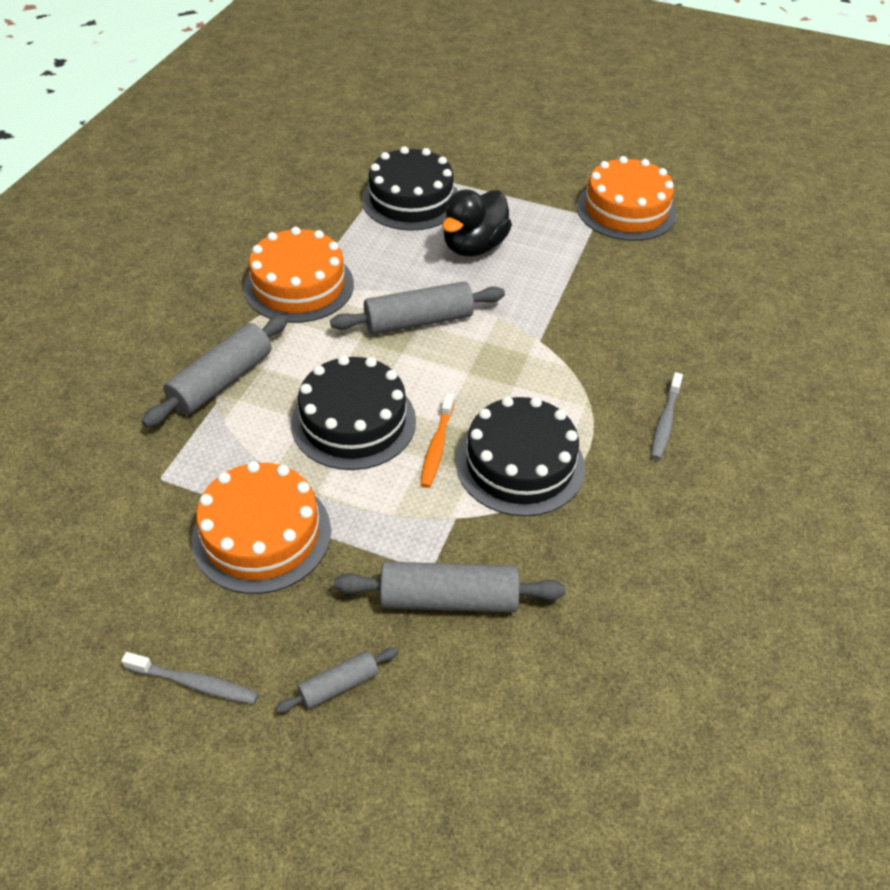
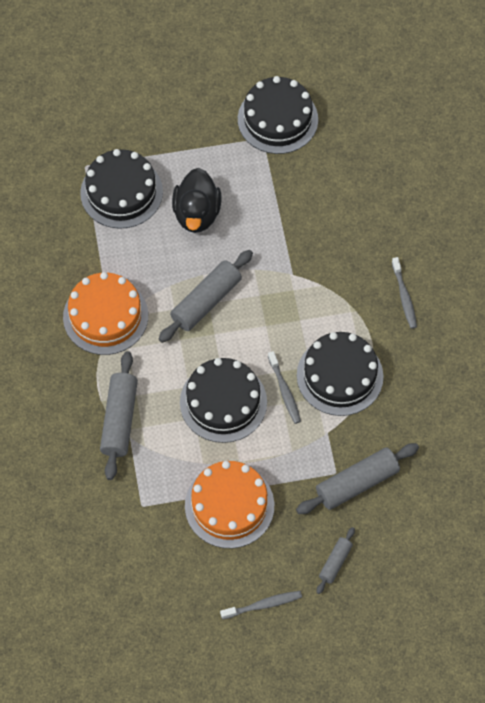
camera: 30 degrees left, 15 degrees up
(437, 446) = (284, 391): orange toothbrush -> grey toothbrush
(626, 210) = (277, 119): orange cake -> black cake

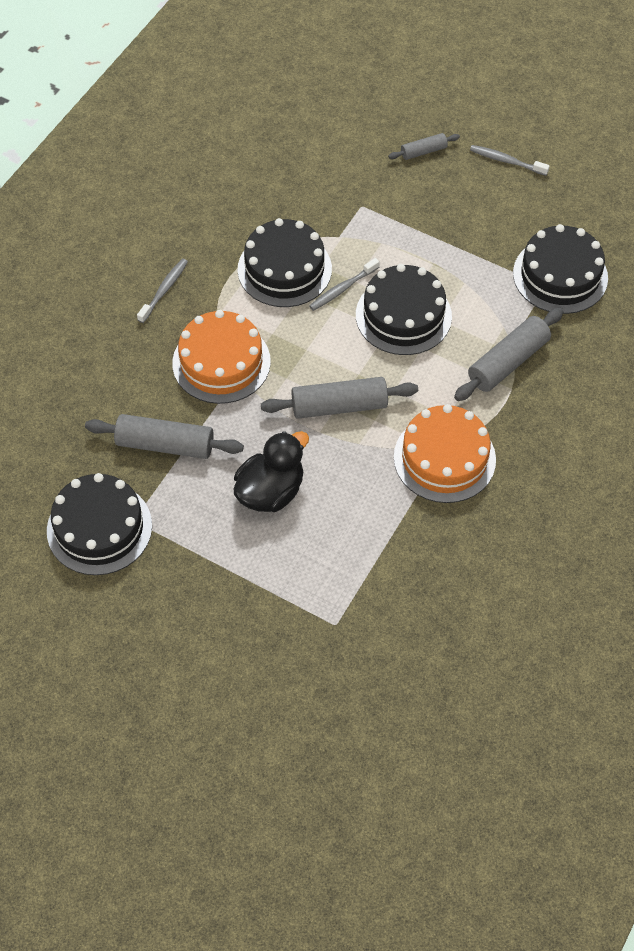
camera: 140 degrees left, 5 degrees down
(121, 192) = (323, 567): black cake -> black cake (560, 275)
(229, 505) = (471, 239): orange cake -> orange cake (221, 362)
(284, 391) = (342, 289): grey toothbrush -> grey toothbrush turned 150 degrees counterclockwise
(357, 483) = (352, 188): grey rolling pin -> grey rolling pin (165, 444)

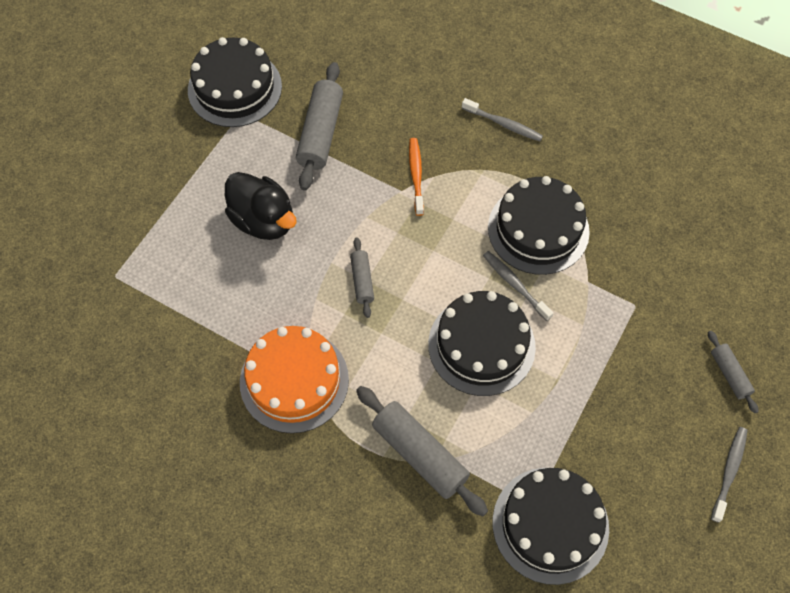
camera: 90 degrees right, 5 degrees up
(221, 362) = (416, 175): orange cake -> orange toothbrush
(339, 406) = (362, 281): grey rolling pin -> grey rolling pin, size x0.54

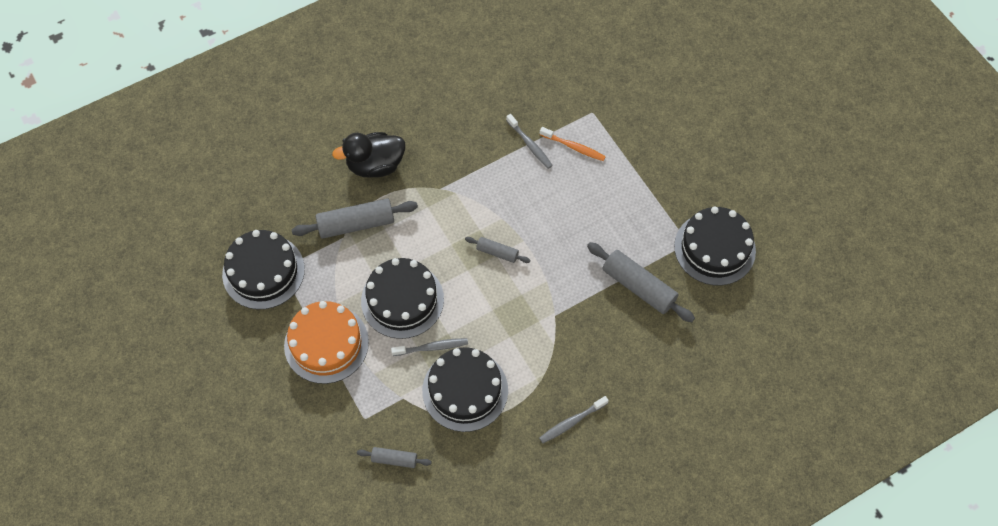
camera: 120 degrees right, 0 degrees up
(263, 220) = (583, 215): black duck -> black duck (375, 165)
(294, 380) = (451, 179): orange cake -> orange cake (326, 343)
(416, 175) = (562, 332): orange toothbrush -> orange toothbrush (573, 147)
(729, 374) = (275, 446): grey rolling pin -> grey rolling pin (394, 459)
(729, 472) = (216, 398): grey toothbrush -> grey toothbrush (530, 145)

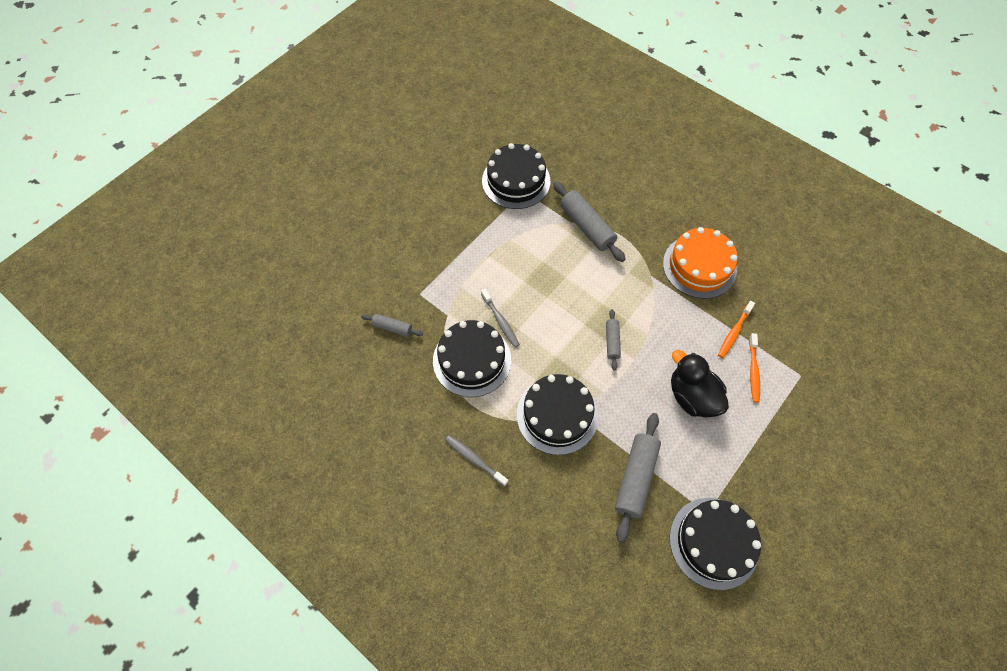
camera: 70 degrees right, 0 degrees up
(326, 343) = (473, 244): orange cake -> orange cake (699, 266)
(375, 165) = (647, 221): black duck -> black duck (692, 396)
(394, 459) = (392, 328): grey rolling pin -> grey rolling pin turned 60 degrees counterclockwise
(402, 300) = (534, 284): black cake -> black cake (557, 415)
(530, 145) = (734, 332): grey toothbrush -> orange toothbrush

